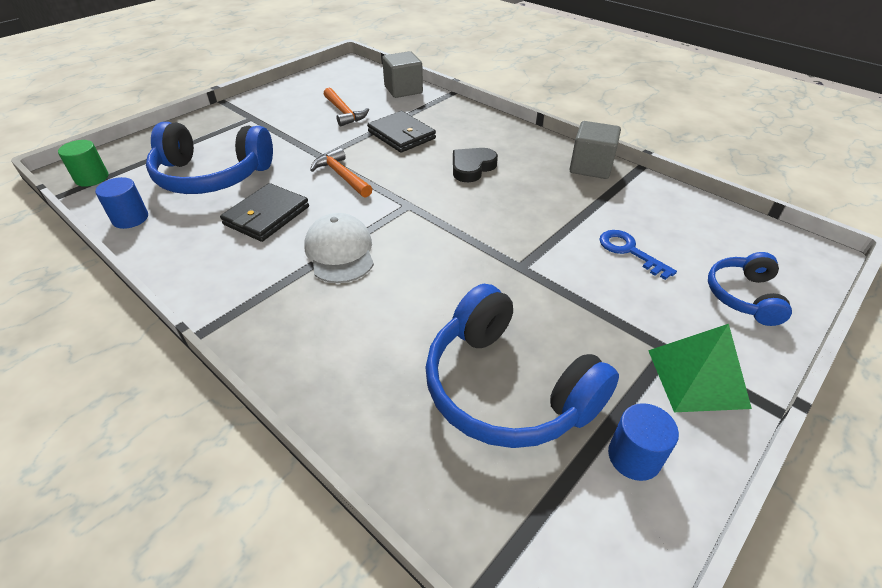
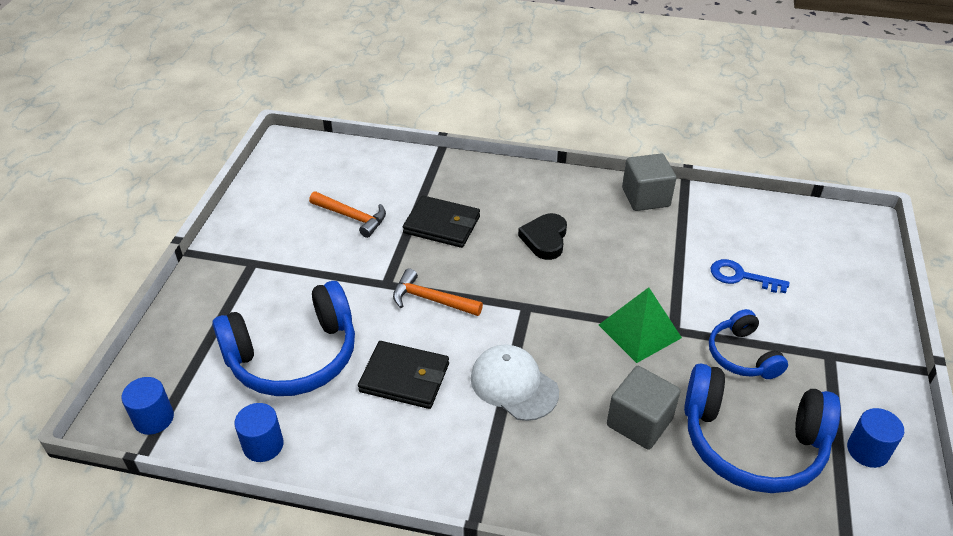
camera: 30 degrees left, 0 degrees up
(92, 178) = (154, 418): green cylinder -> blue cylinder
(267, 216) = (404, 377): black wallet -> black wallet turned 75 degrees counterclockwise
(403, 90) = (386, 162): grey cube -> grey cube (639, 422)
(697, 378) = (862, 369): green pyramid -> green pyramid (639, 331)
(744, 296) = (845, 284): blue headphones -> blue headphones (742, 355)

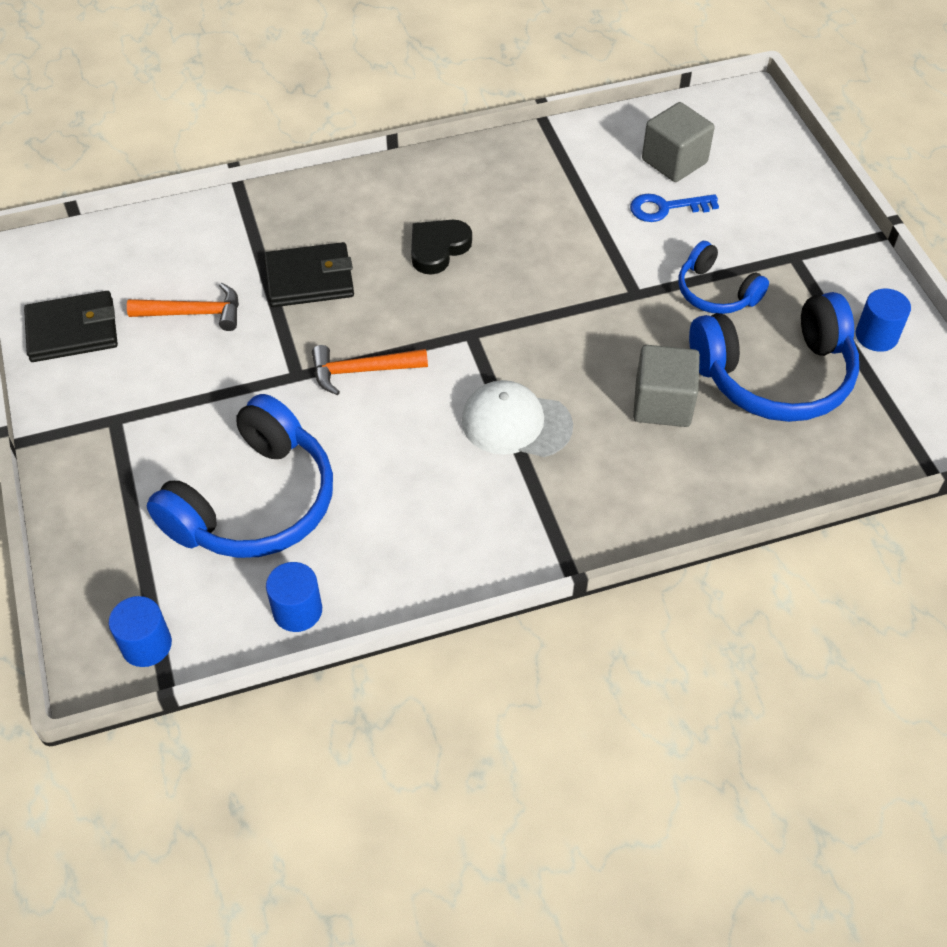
camera: 30 degrees left, 10 degrees up
(404, 377) = (396, 468): black wallet -> black wallet (72, 330)
(545, 239) = (438, 249): black heart -> black heart turned 60 degrees clockwise
(639, 331) = (603, 310): green pyramid -> none
(645, 197) = (513, 155): grey cube -> grey cube (674, 161)

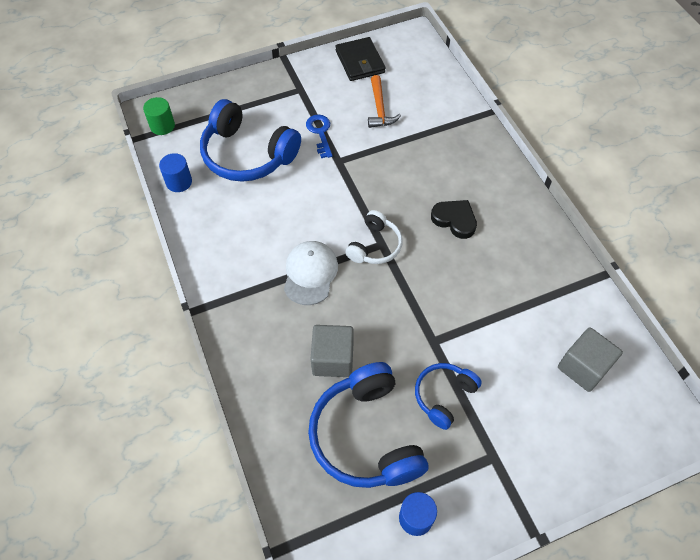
camera: 85 degrees right, 5 degrees up
(146, 645) = (162, 126): blue cylinder -> green cylinder
(309, 279) = (415, 157): black wallet -> none
(361, 371) = (344, 191): orange hammer -> none
(473, 342) = (374, 246): none -> white headphones
(666, 208) = (527, 361): blue key -> blue key (320, 133)

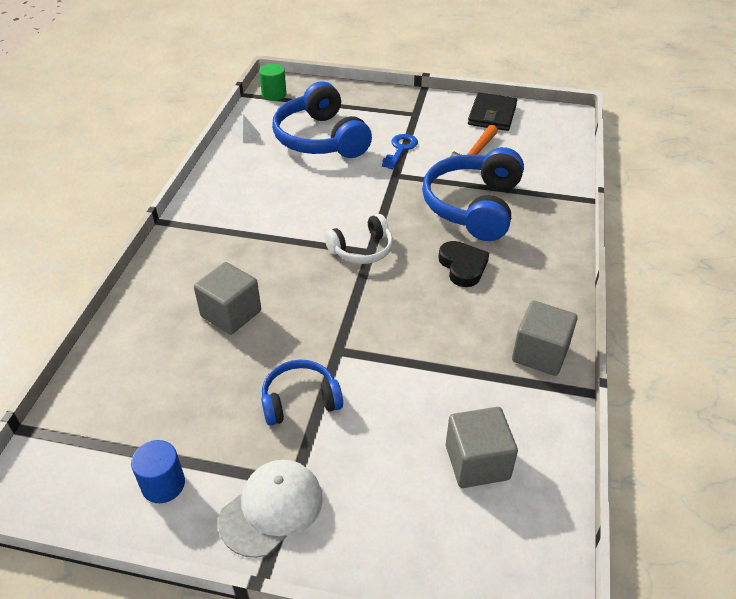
camera: 35 degrees right, 15 degrees down
(179, 182) = (246, 134): blue cylinder -> white pyramid
(310, 273) = (281, 242): white cap -> white cap (271, 509)
(366, 436) = (194, 389): blue headphones -> blue headphones (474, 206)
(556, 263) = (540, 353): none -> grey cube

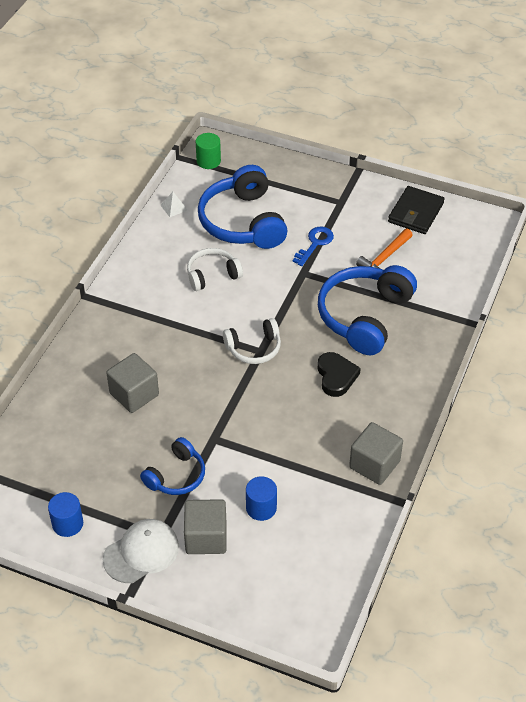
camera: 10 degrees right, 5 degrees up
(299, 187) = (212, 275): none -> white headphones
(300, 400) = (176, 476): blue headphones -> blue headphones turned 135 degrees clockwise
(418, 425) = (261, 508): none -> blue cylinder
(477, 462) = (297, 542): grey cube -> grey cube (206, 537)

